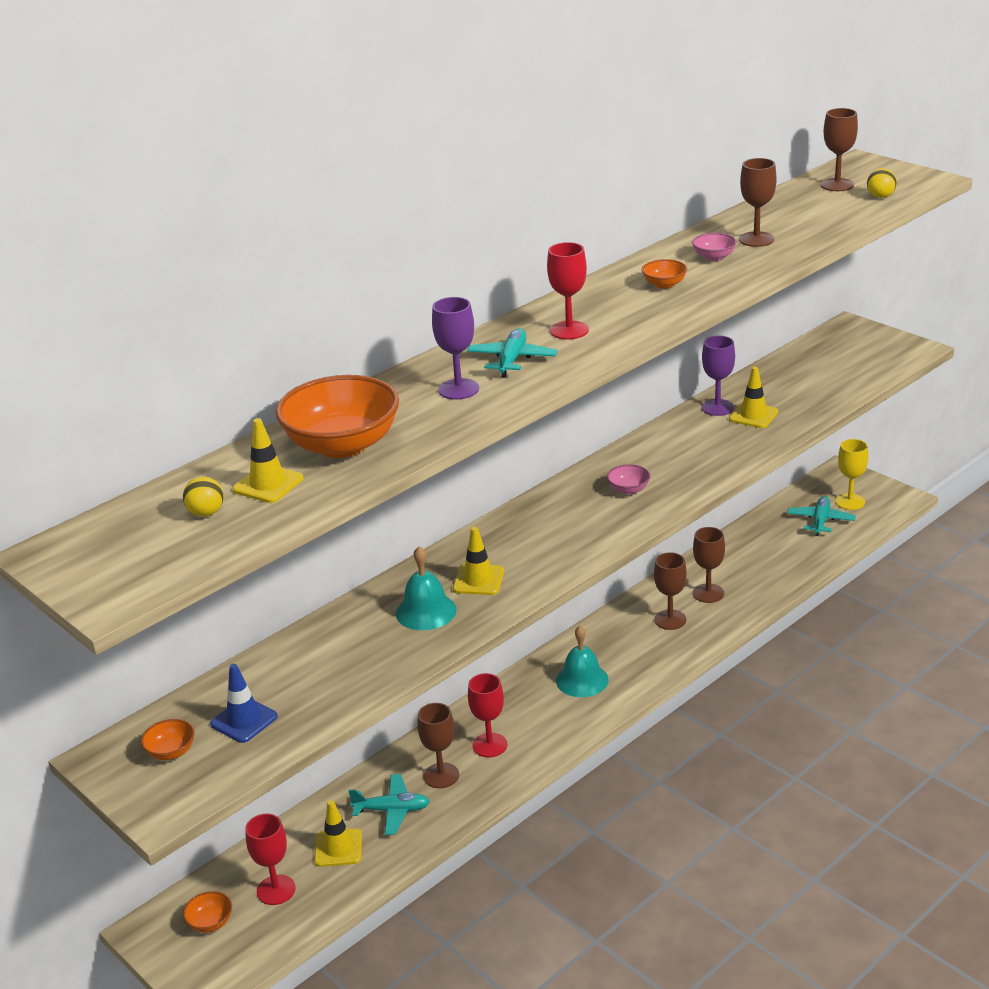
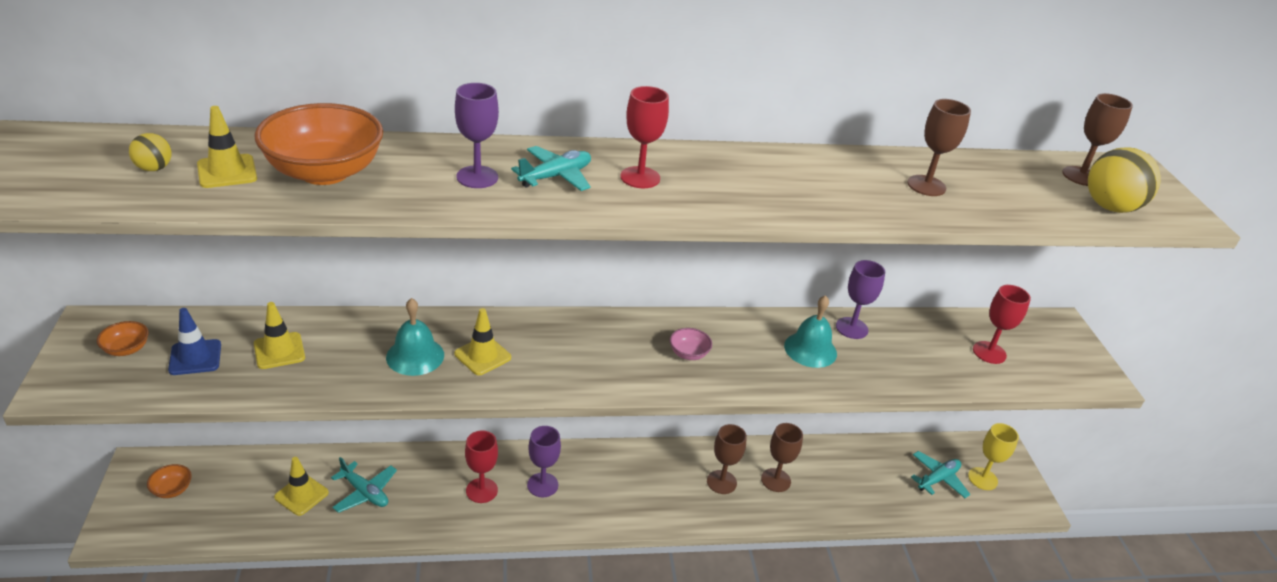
camera: 30 degrees right, 5 degrees up
(276, 890) = (232, 496): red goblet -> red goblet (989, 352)
(441, 775) = (424, 490): brown goblet -> none
(534, 710) = (542, 485): none -> purple goblet
(582, 680) = (602, 485): turquoise bell -> turquoise bell (810, 349)
(664, 284) = (781, 182): orange bowl -> none
(714, 257) = (863, 181): pink bowl -> none
(753, 415) = (873, 353): yellow traffic cone -> yellow traffic cone (279, 351)
(880, 196) = (1110, 207): yellow ball -> yellow ball, size x1.92

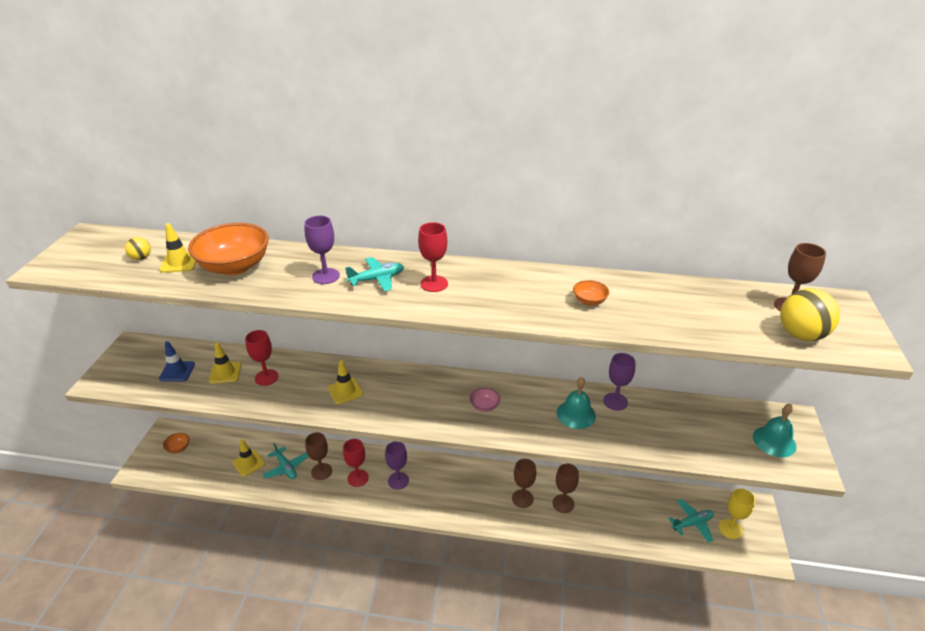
camera: 20 degrees right, 0 degrees up
(126, 349) = (143, 362): orange bowl -> orange bowl (589, 301)
(415, 356) = (303, 386): turquoise bell -> turquoise bell (774, 441)
(926, 186) = (649, 305): brown goblet -> brown goblet (321, 471)
(989, 352) = (721, 434): red goblet -> red goblet (266, 377)

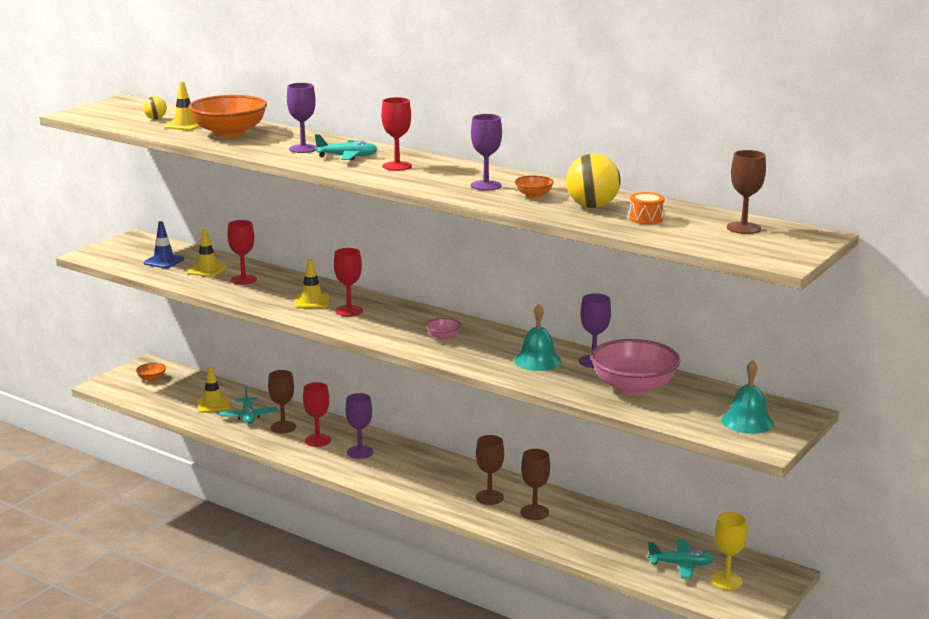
camera: 25 degrees right, 15 degrees down
(385, 394) = (349, 311): none -> red goblet
(536, 296) = (486, 185): none -> purple goblet
(668, 426) = (633, 388): none -> pink bowl
(708, 313) = (646, 219): none -> orange drum
(801, 335) = (721, 243): yellow ball -> yellow ball (592, 206)

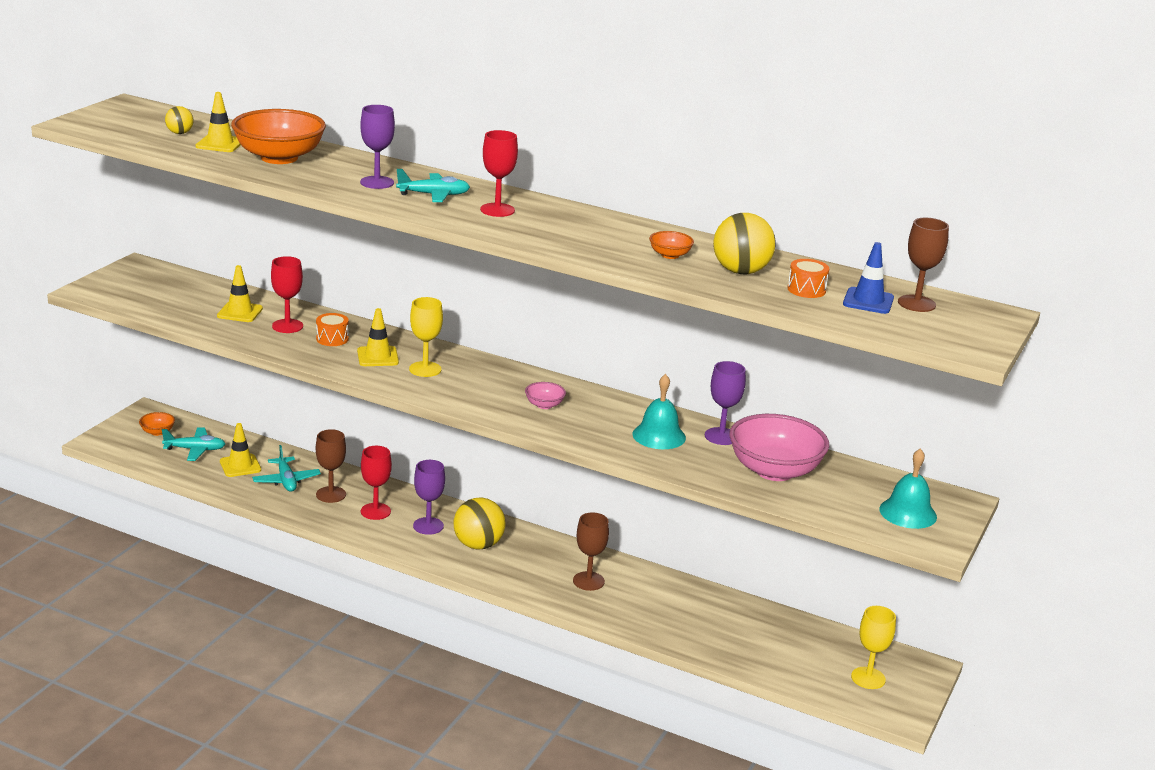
camera: 10 degrees left, 5 degrees up
(164, 261) = (183, 300): blue traffic cone -> blue traffic cone (868, 301)
(278, 289) = (332, 339): none -> orange drum
(349, 311) = (425, 369): red goblet -> yellow goblet
(399, 467) = (478, 545): none -> yellow ball
(486, 185) = (610, 240): purple goblet -> none
(534, 512) = (642, 599): brown goblet -> none
(681, 565) = (815, 660): turquoise plane -> turquoise plane (195, 450)

